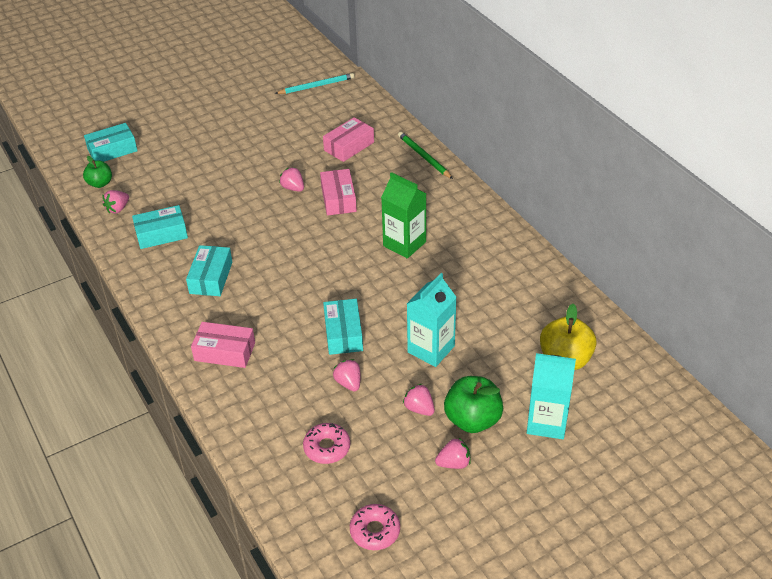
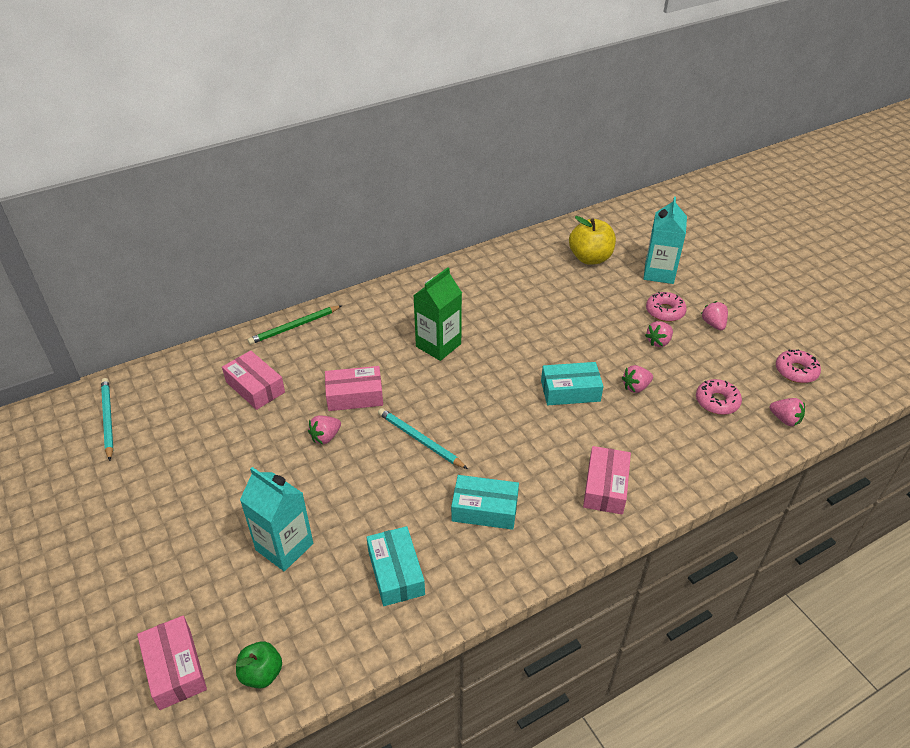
camera: 90 degrees left, 0 degrees up
(112, 150) = (175, 668): turquoise box -> pink box
(118, 209) = (331, 637): pink strawberry -> pink strawberry (785, 419)
(286, 239) = (420, 440): none -> turquoise pencil
(431, 349) = (586, 332): turquoise carton -> turquoise carton (284, 547)
(472, 420) = (665, 311): green apple -> pink donut

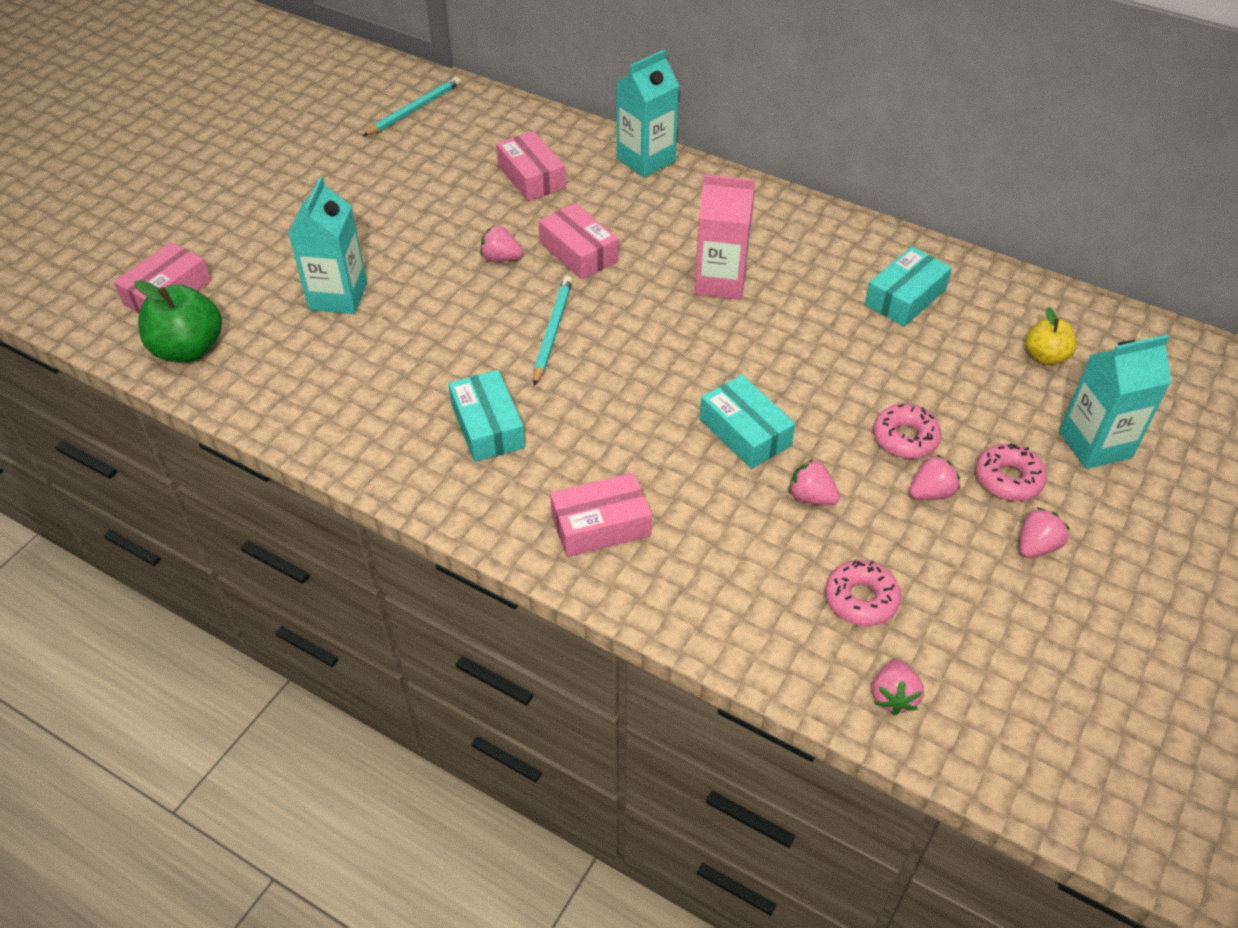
camera: 60 degrees right, 5 degrees up
(255, 387) = (531, 177): pink box -> pink box turned 45 degrees counterclockwise
(262, 673) = (189, 349): green apple -> green apple, size x1.64
(294, 327) = (646, 160): green pencil -> turquoise carton
(396, 572) = (355, 390): turquoise box -> turquoise box (905, 297)
(438, 345) = (720, 282): green carton -> pink carton
(590, 258) = (1045, 357): yellow apple -> yellow apple, size x0.61
(658, 342) = (931, 493): pink strawberry -> pink strawberry turned 135 degrees clockwise
(796, 371) = (1023, 685): pink donut -> pink donut (905, 438)

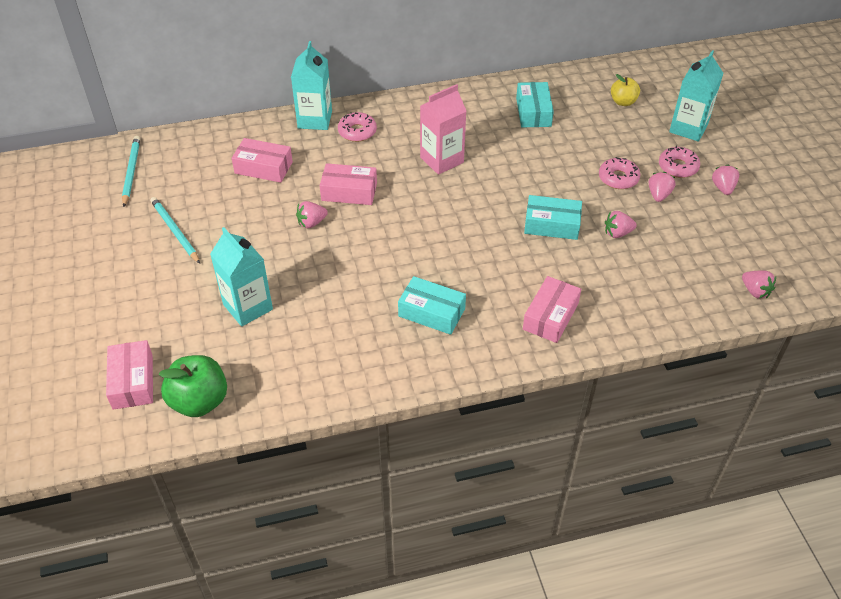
camera: 45 degrees left, 0 degrees up
(552, 331) = (394, 242): turquoise pencil -> turquoise pencil (175, 231)
(861, 599) = (693, 262): pink donut -> pink donut (357, 132)

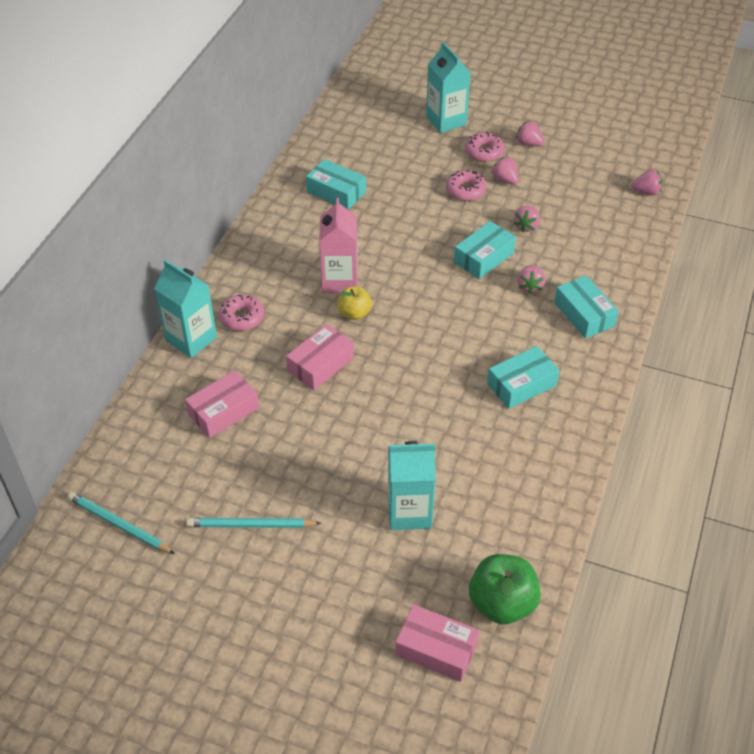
camera: 55 degrees left, 0 degrees up
(311, 223) = (338, 412): pink strawberry -> pink strawberry (530, 286)
(550, 316) = (584, 314): pink box -> turquoise box
(623, 102) = (378, 136): yellow apple -> yellow apple (354, 313)

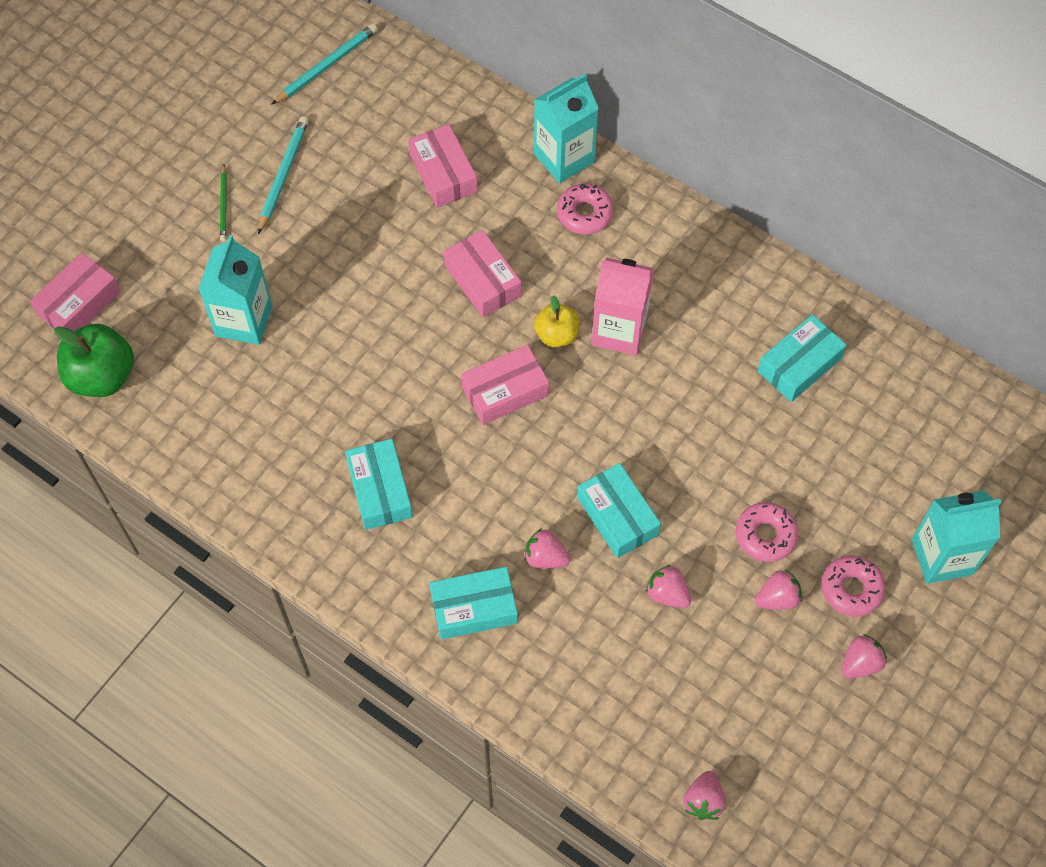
camera: 105 degrees right, 15 degrees up
(295, 562) = (224, 205): none -> green pencil
(412, 332) = (505, 391): none -> pink box

